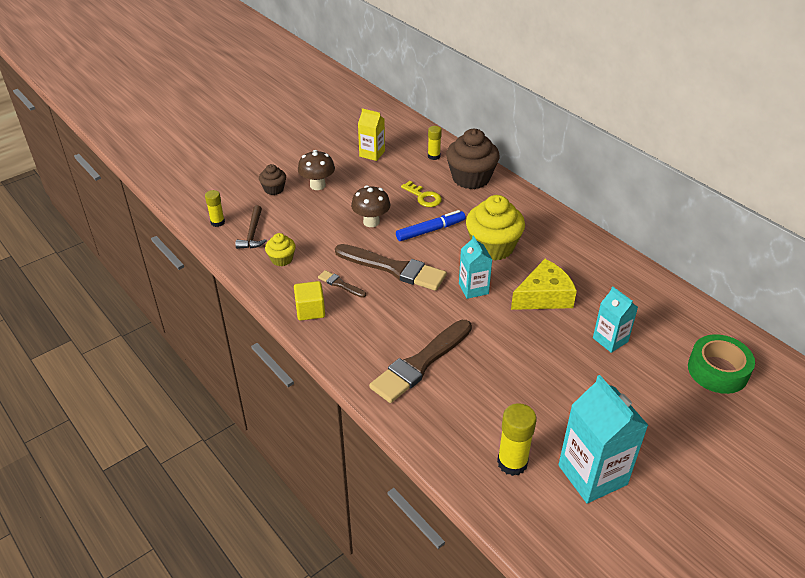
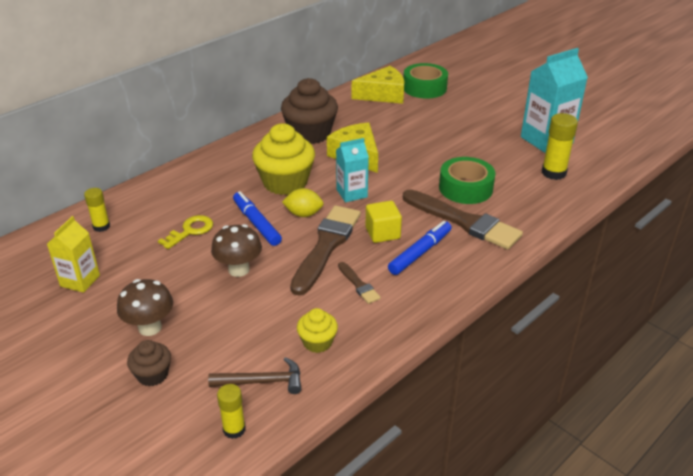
camera: 95 degrees left, 5 degrees down
(310, 310) = (408, 304): yellow cube -> yellow cube (382, 233)
(340, 284) = (359, 285): brown brush -> brown brush turned 60 degrees counterclockwise
(376, 325) = (420, 253): none -> blue marker
(442, 257) = (303, 214): none -> yellow lemon
(471, 178) = (156, 198): brown cupcake -> brown cupcake (310, 134)
(480, 374) = (465, 188): none -> green tape
(610, 340) = (404, 126): turquoise carton -> none
(688, 329) = (383, 95): none -> yellow cheese

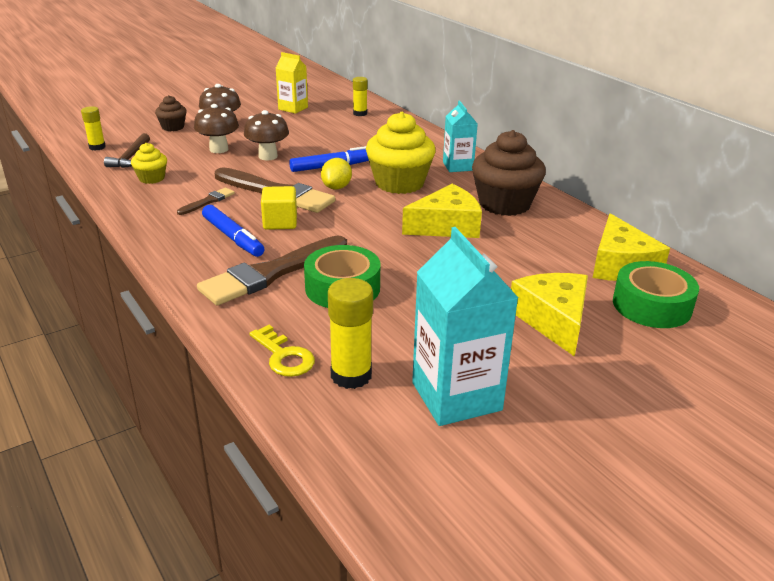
camera: 100 degrees right, 5 degrees down
(190, 231) = (336, 141): yellow key -> yellow key (284, 356)
(224, 311) = (219, 149): none -> brown mushroom
(351, 193) = (363, 214): turquoise carton -> turquoise carton (458, 166)
(359, 285) = (208, 201): brown brush -> brown brush turned 150 degrees clockwise
(457, 115) = (553, 320): none -> yellow cheese

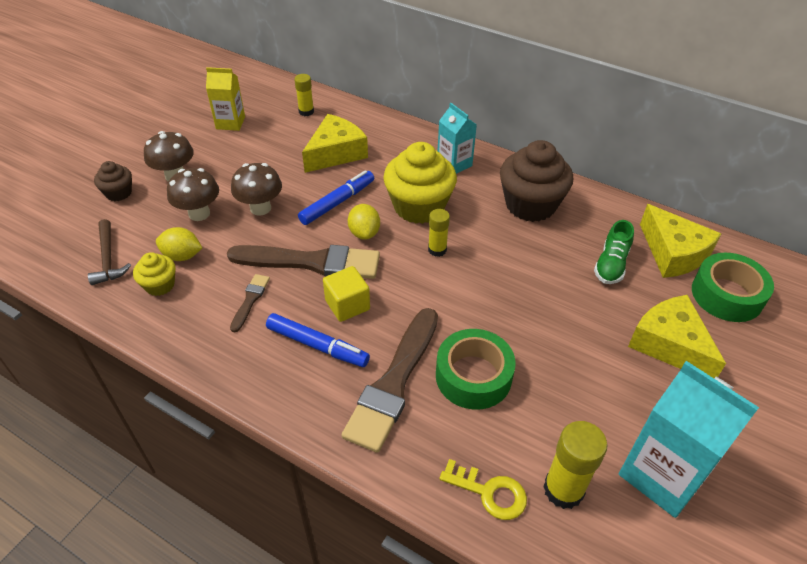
camera: 25 degrees left, 15 degrees up
(97, 147) = (53, 254): yellow glue stick -> yellow glue stick (437, 250)
(183, 167) = (182, 256): none -> yellow lemon
(446, 226) = (503, 253): yellow cheese -> yellow cheese (336, 153)
(546, 257) = (611, 265): none -> green shoe

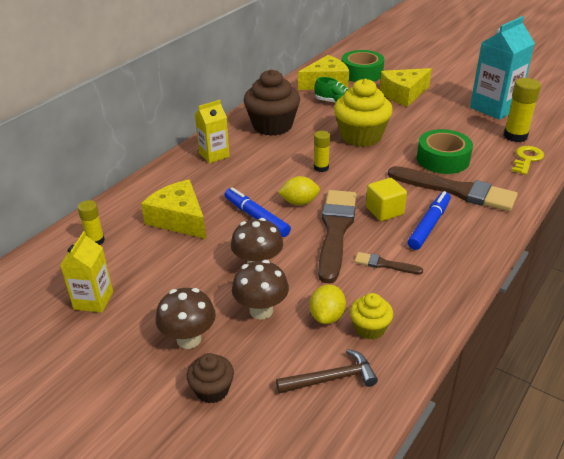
camera: 85 degrees left, 10 degrees down
(419, 206) = (268, 174): yellow cupcake -> yellow cupcake (361, 136)
(454, 164) = (214, 155): turquoise carton -> yellow carton

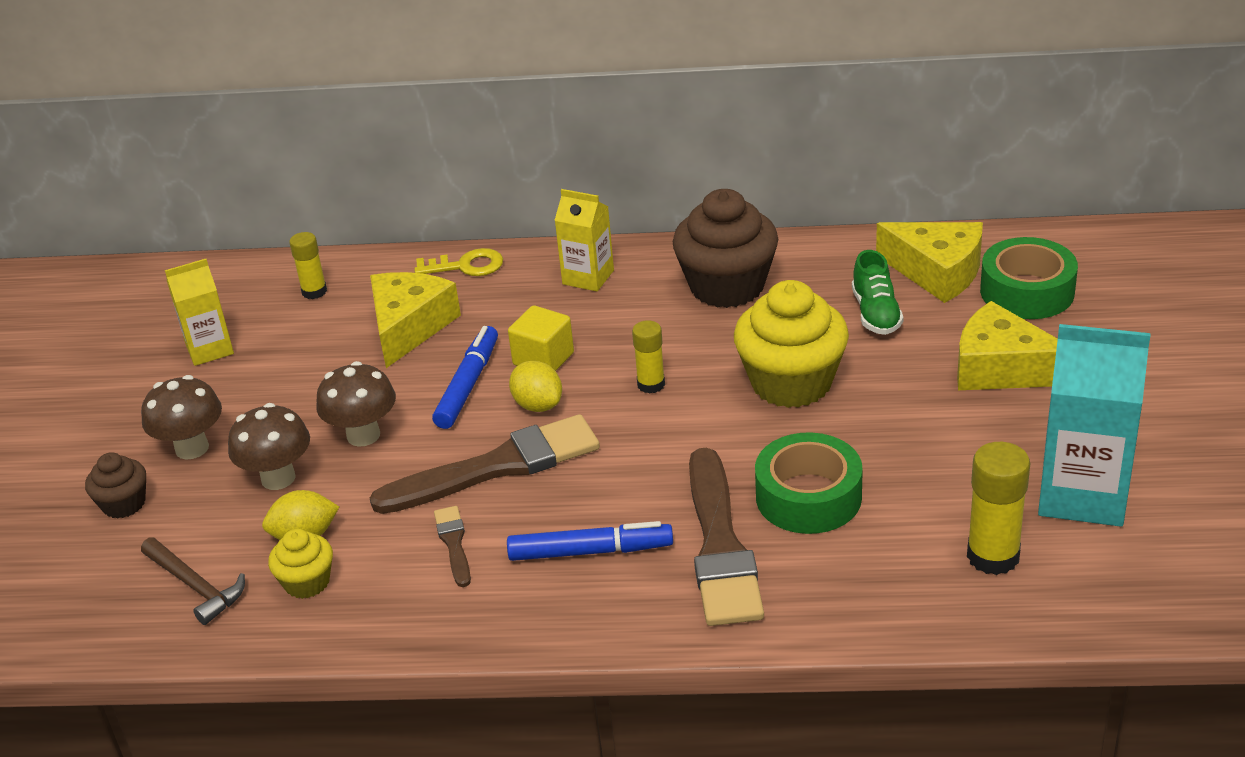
camera: 60 degrees right, 0 degrees up
(384, 211) = (589, 493): yellow cube -> yellow cube (543, 359)
(527, 159) = (918, 596): yellow key -> yellow key (466, 266)

